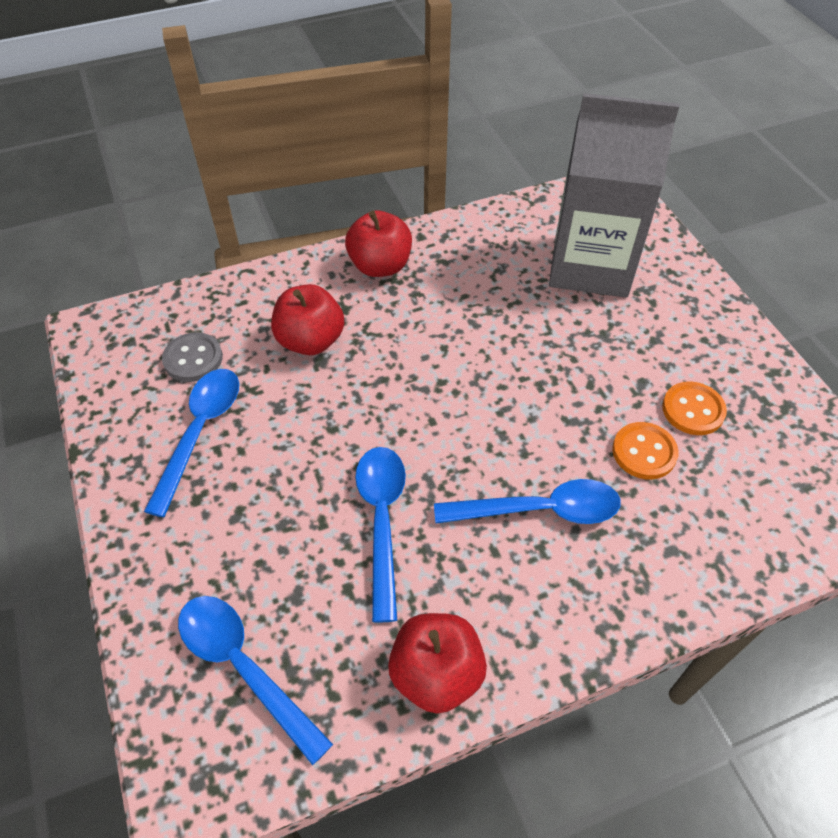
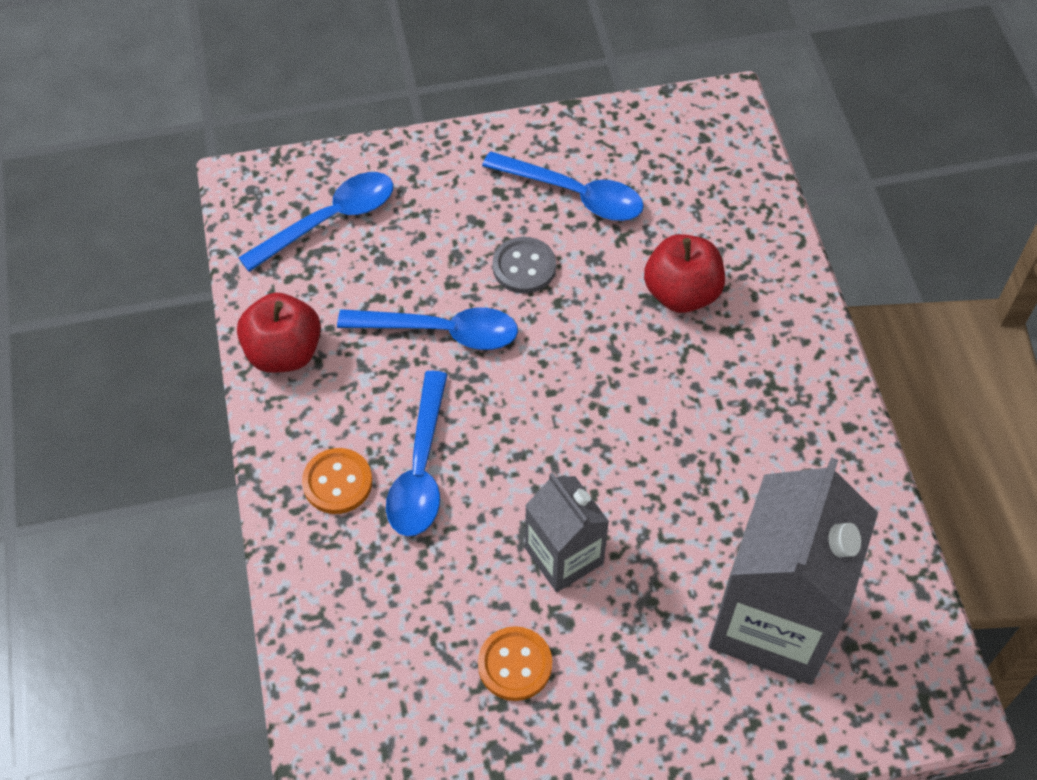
camera: 100 degrees right, 5 degrees up
(193, 359) = (671, 189): grey button -> grey button (524, 267)
(380, 266) = (796, 374): red apple -> none
(587, 390) = (564, 556): none -> grey carton
(644, 452) = (468, 590): orange button -> orange button (337, 482)

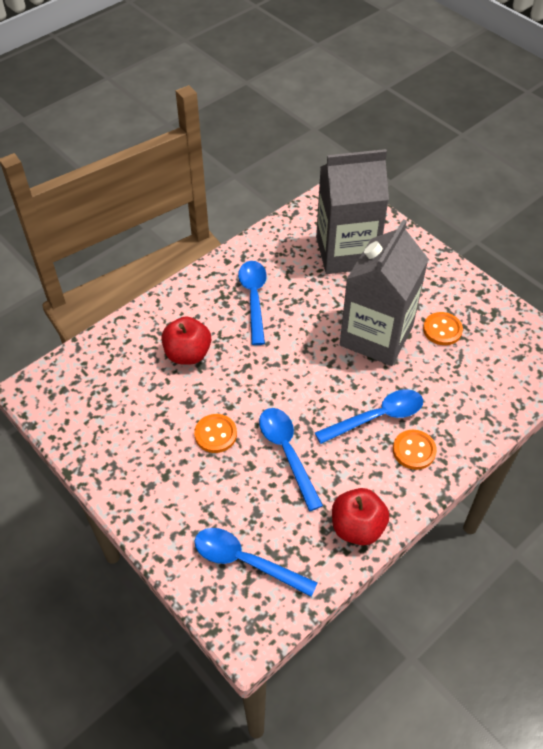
camera: 120 degrees left, 5 degrees down
(524, 267) = (215, 434): grey button -> orange button
(564, 556) = (376, 336): grey carton -> grey carton, size x1.82
(574, 194) = (145, 434): blue spoon -> blue spoon (254, 298)

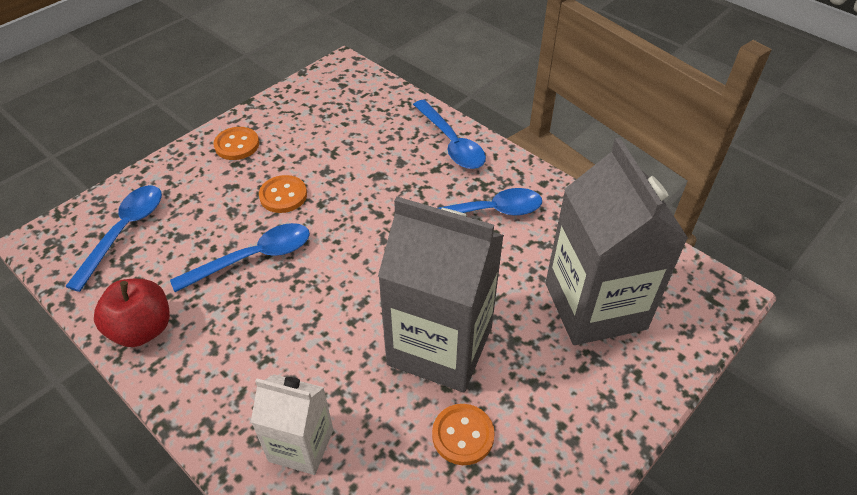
camera: 85 degrees right, 5 degrees down
(188, 354) = (393, 163): red apple -> none
(377, 417) = (300, 348): blue spoon -> blue spoon (451, 143)
(414, 450) = (243, 392): orange button -> orange button (237, 145)
(453, 414) = (301, 445): none -> white carton

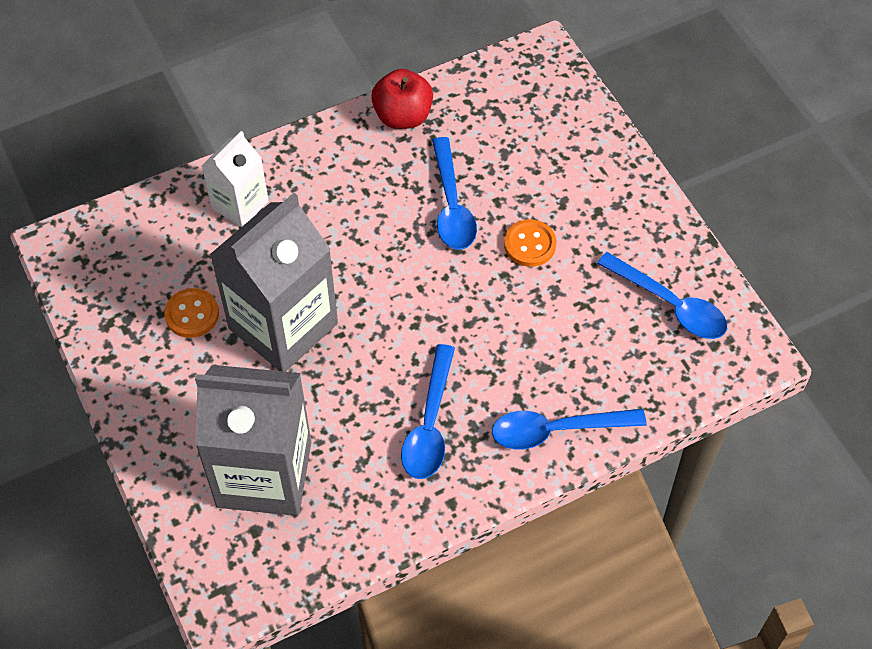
camera: 110 degrees right, 10 degrees up
(124, 232) = (529, 111): blue spoon -> blue spoon (670, 305)
(237, 145) = (629, 217): orange button -> none

